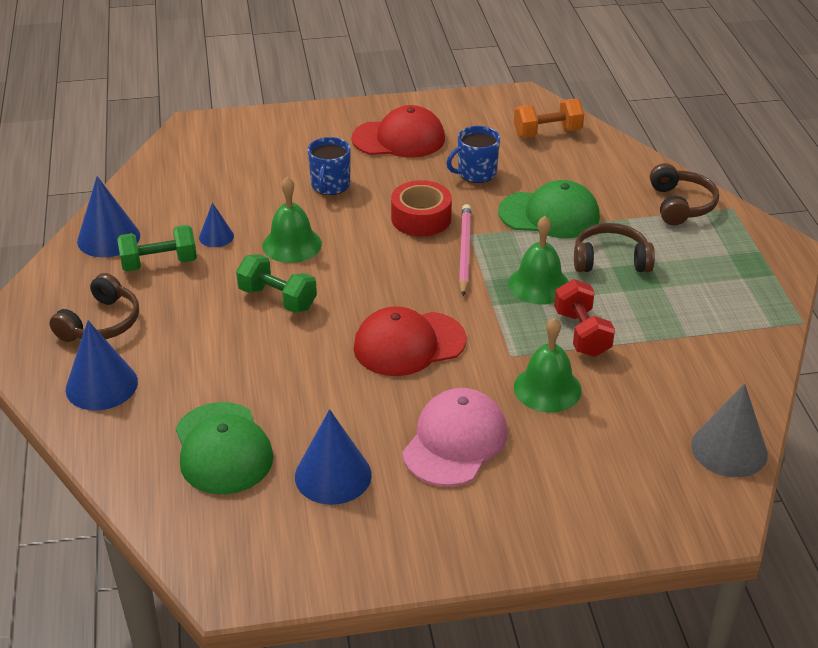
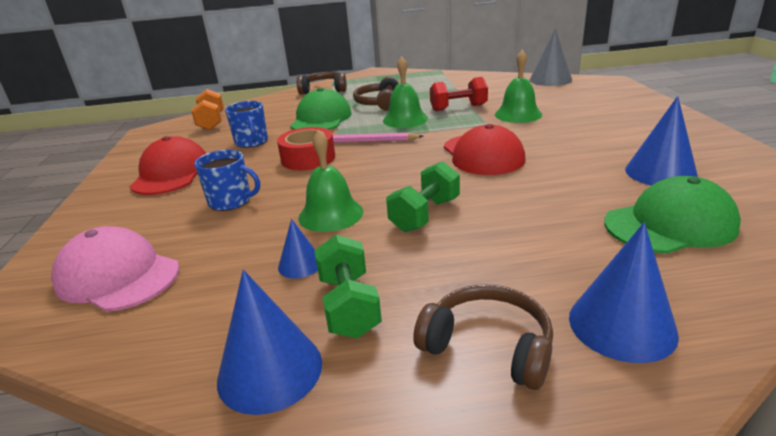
camera: 85 degrees left, 10 degrees down
(455, 441) = (588, 136): pink cap -> pink cap (117, 276)

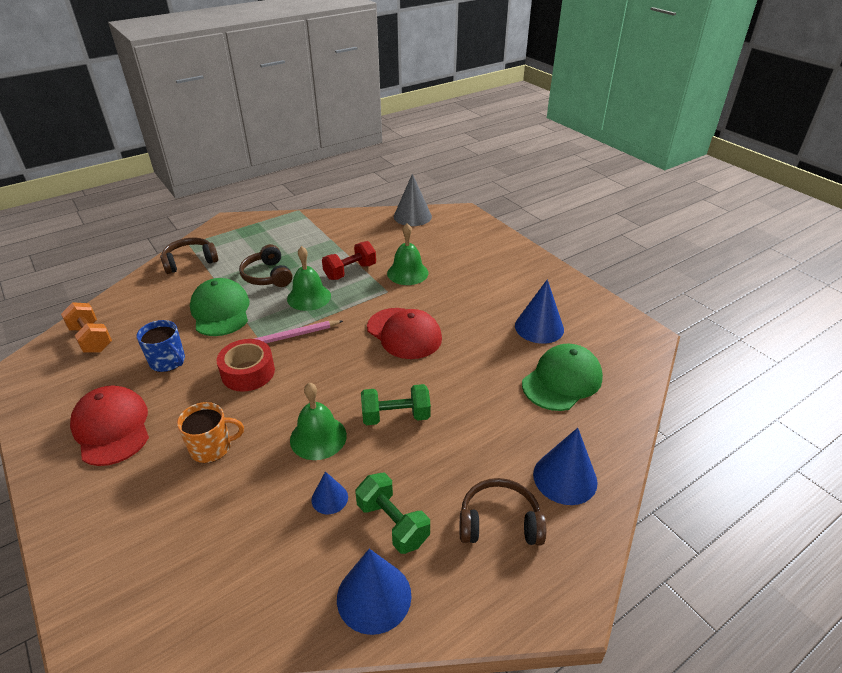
camera: 30 degrees left, 10 degrees up
(117, 276) = (173, 564): pink cap -> none
(231, 201) = (212, 447): blue mug -> orange mug
(425, 215) = (396, 416): green dumbbell -> green dumbbell turned 75 degrees clockwise

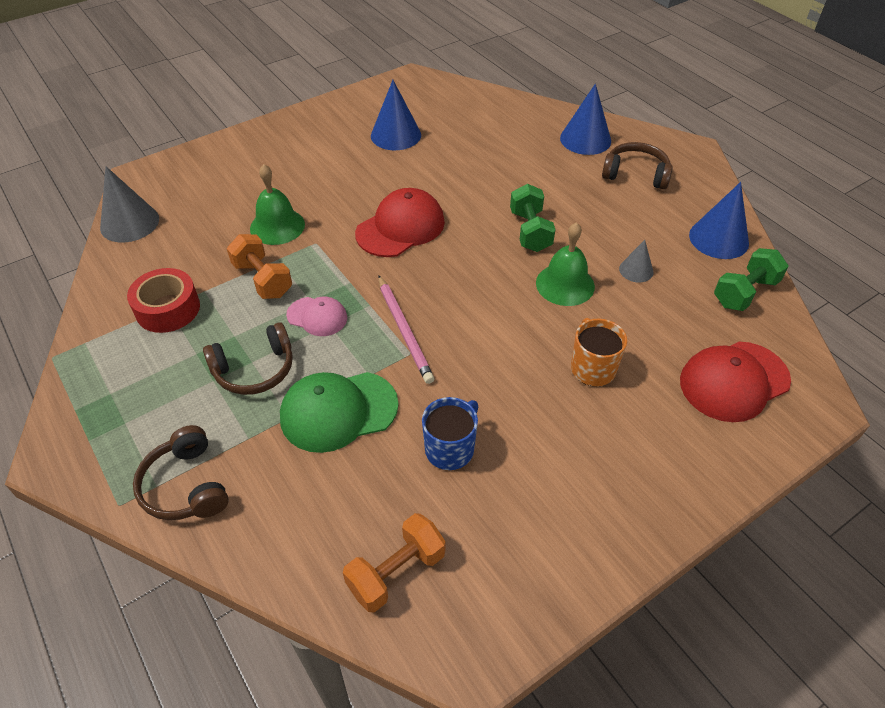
camera: 90 degrees left, 10 degrees up
(112, 428) = (577, 477): red cap -> red cap (734, 381)
(248, 372) = (470, 357): red tape -> red tape (168, 309)
(309, 297) = (317, 316): green bell -> pink cap
(329, 498) = (636, 270): blue cone -> grey cone
(350, 271) = (263, 280): red dumbbell -> orange dumbbell
(392, 523) = (652, 230): green dumbbell -> green dumbbell (745, 293)
(499, 522) = (635, 174): brown headphones -> brown headphones turned 105 degrees clockwise
(562, 380) = (474, 129): green cap -> none

